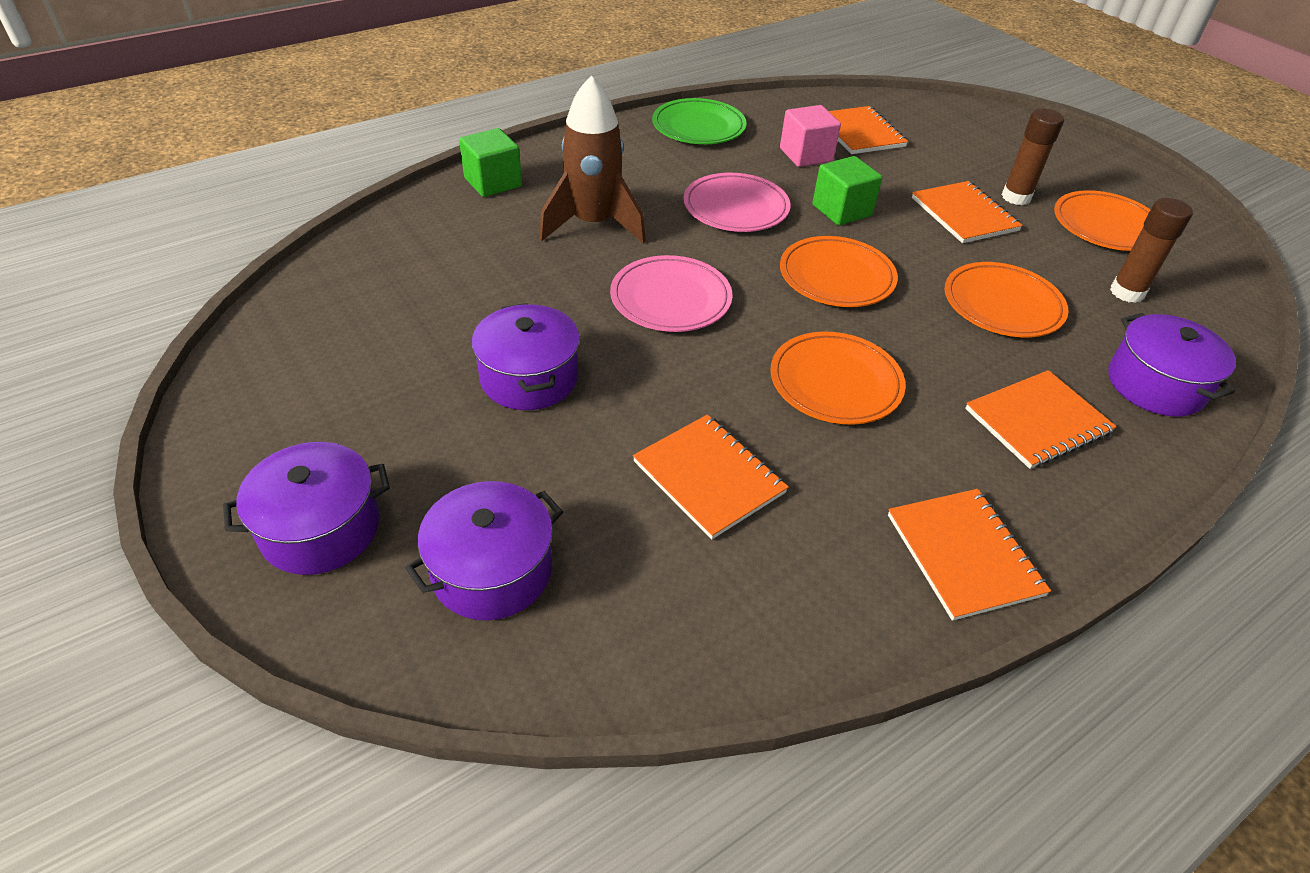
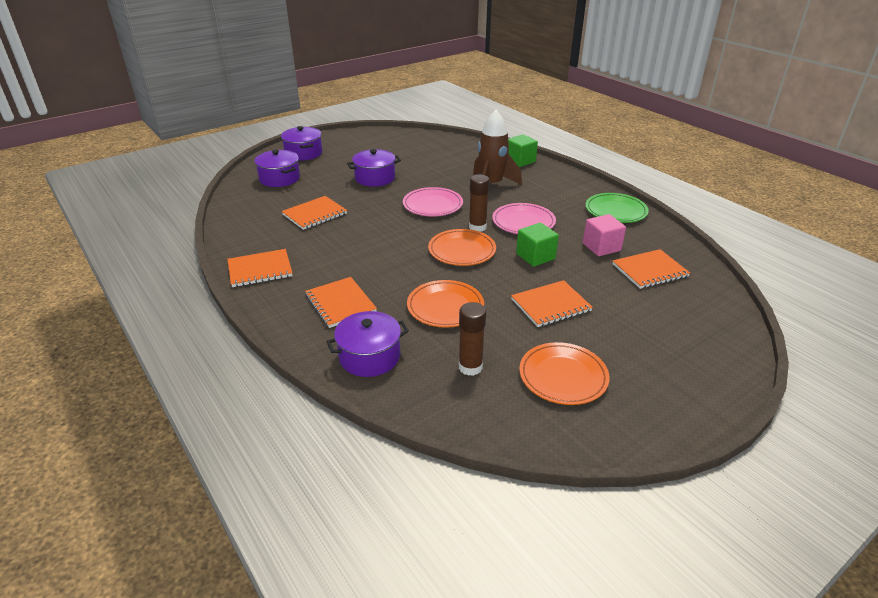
camera: 90 degrees right, 10 degrees down
(835, 383) = (372, 245): orange plate -> none
(1016, 197) = (588, 334): brown glue stick -> brown glue stick (477, 227)

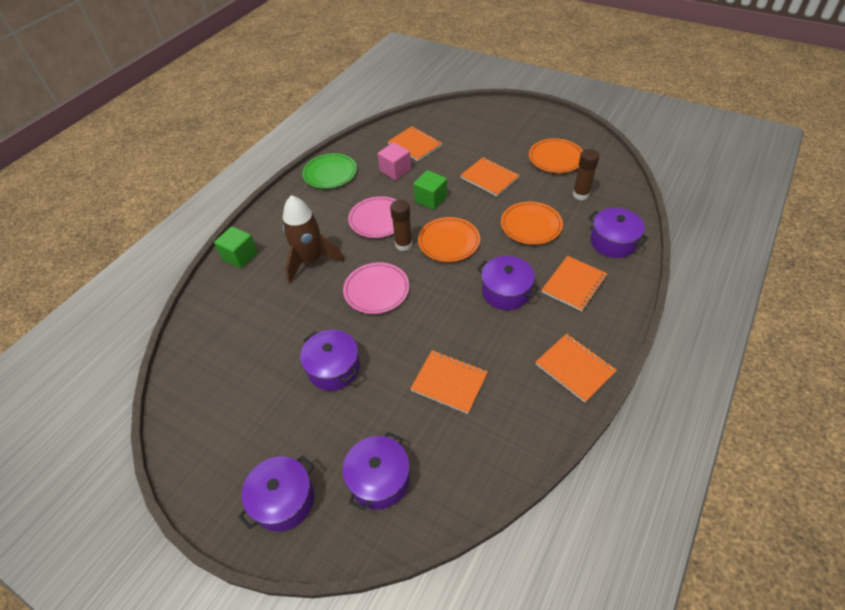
camera: 110 degrees left, 15 degrees up
(371, 262) = (506, 292): none -> purple pot

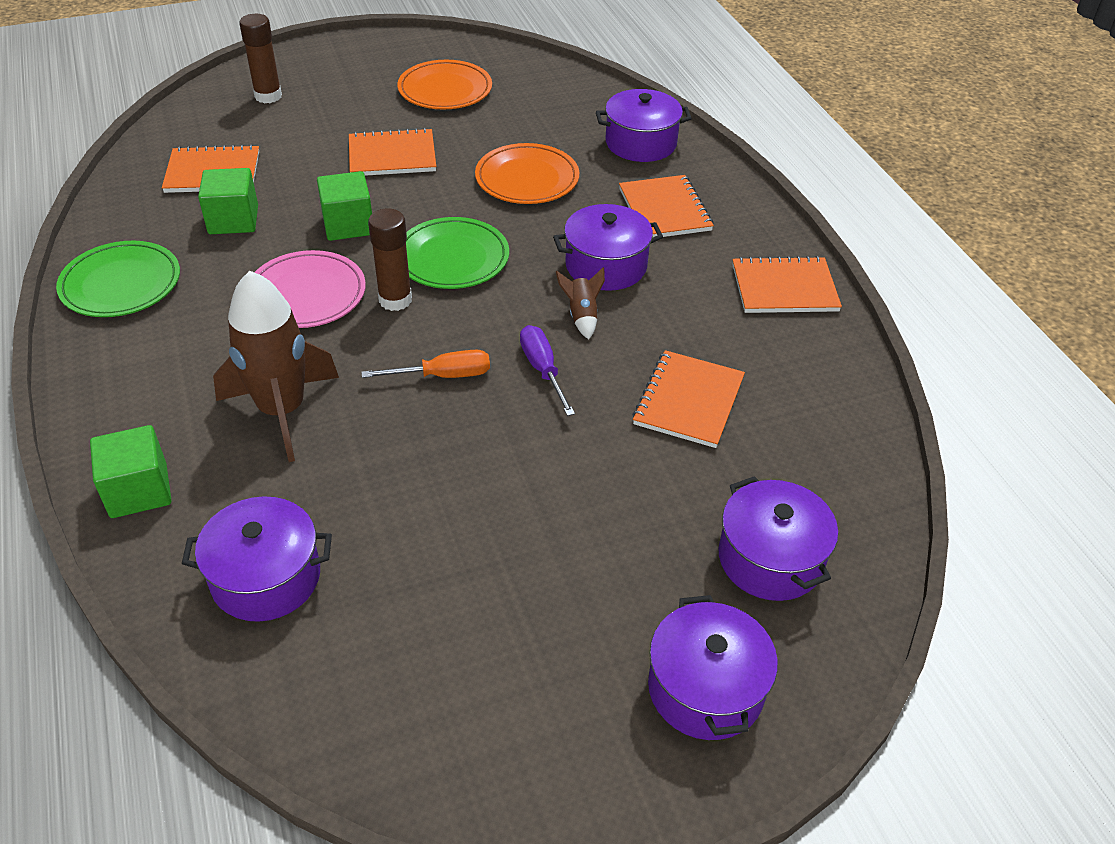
camera: 55 degrees left, 5 degrees down
(334, 368) = (531, 502): purple pot -> purple pot (266, 577)
(376, 290) = (443, 375): pink plate -> orange screwdriver
(395, 170) = (233, 220): pink cube -> green cube
(413, 318) = (542, 370): none -> purple screwdriver
(449, 242) = (452, 258): orange plate -> green plate
(449, 382) = (688, 401): orange notebook -> orange notebook turned 45 degrees counterclockwise
(462, 307) = (582, 316): none -> brown rocket
(580, 194) = (534, 114): brown glue stick -> brown glue stick (268, 96)

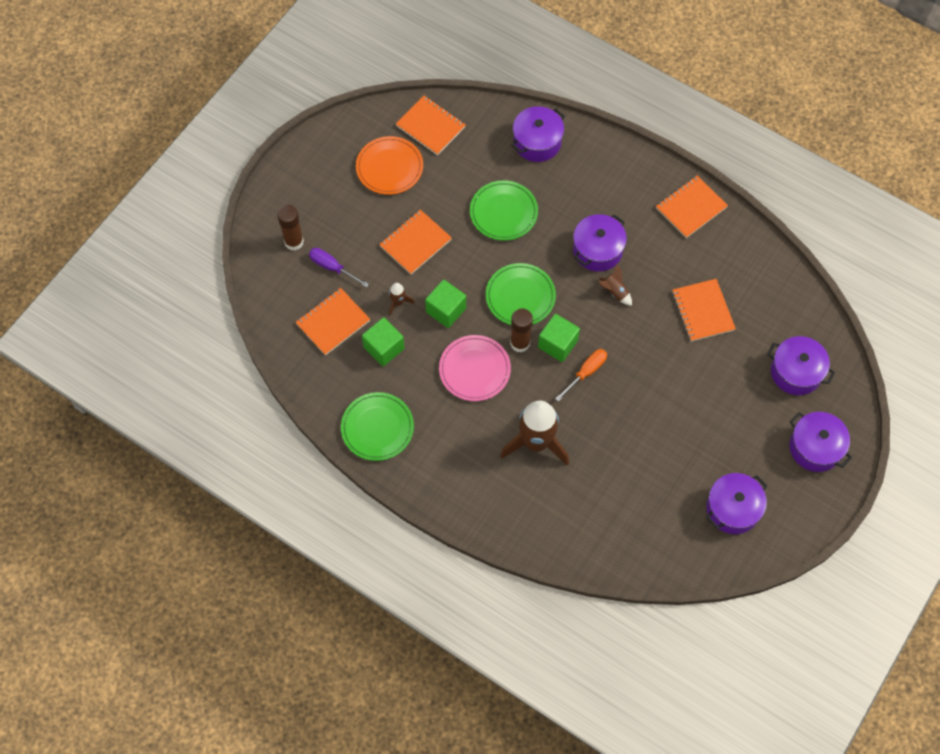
camera: 35 degrees left, 20 degrees up
(139, 491) = (520, 524): green cube -> green cube (557, 344)
(266, 577) = (615, 522): purple pot -> purple pot (732, 509)
(304, 192) = (398, 302): none -> brown rocket
(527, 179) = (503, 212): orange plate -> green plate
(542, 370) = (626, 337): purple screwdriver -> purple screwdriver (332, 267)
(664, 210) = (592, 189): orange notebook -> orange notebook (430, 126)

